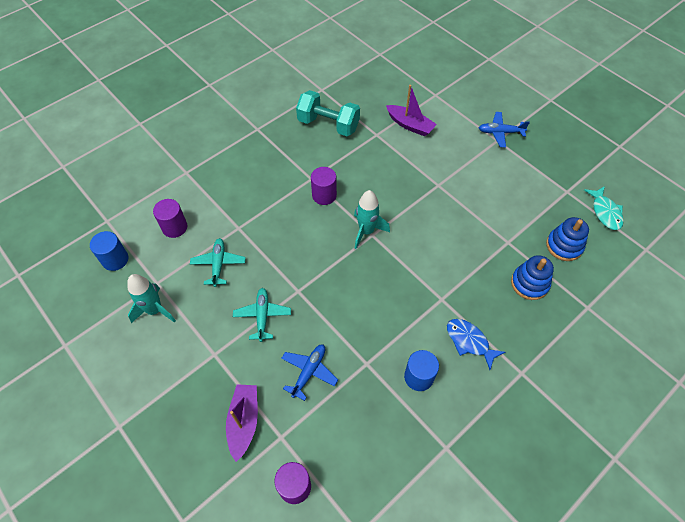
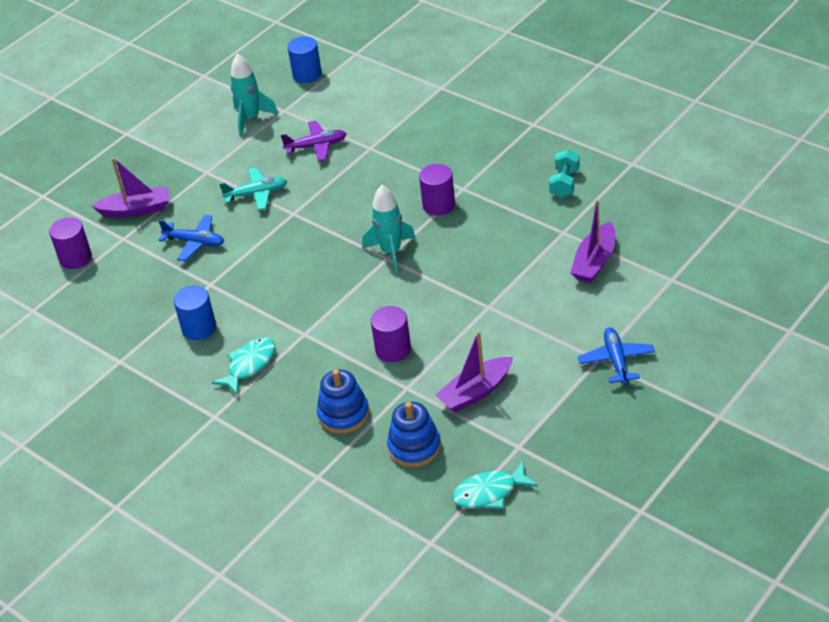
camera: 85 degrees right, 15 degrees down
(174, 227) = (359, 101): purple cylinder -> purple cylinder (393, 349)
(218, 264) = (316, 146): turquoise plane -> purple plane
(328, 125) = (564, 183): turquoise dumbbell -> turquoise dumbbell, size x0.58
(469, 341) = (249, 365): blue fish -> turquoise fish
(517, 205) = (476, 392): none -> purple boat

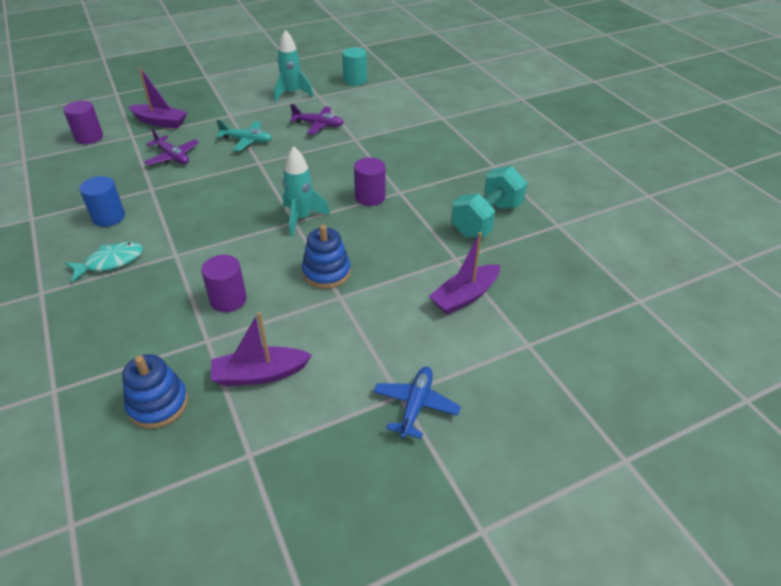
camera: 20 degrees right, 0 degrees up
(195, 242) = (173, 156): blue plane -> purple plane
(307, 74) = (355, 80): blue cylinder -> turquoise cylinder
(343, 414) = (133, 340): blue stacking toy -> blue stacking toy (326, 272)
(490, 492) = (177, 495): turquoise fish -> none
(564, 183) = (486, 219): turquoise dumbbell -> turquoise dumbbell, size x1.72

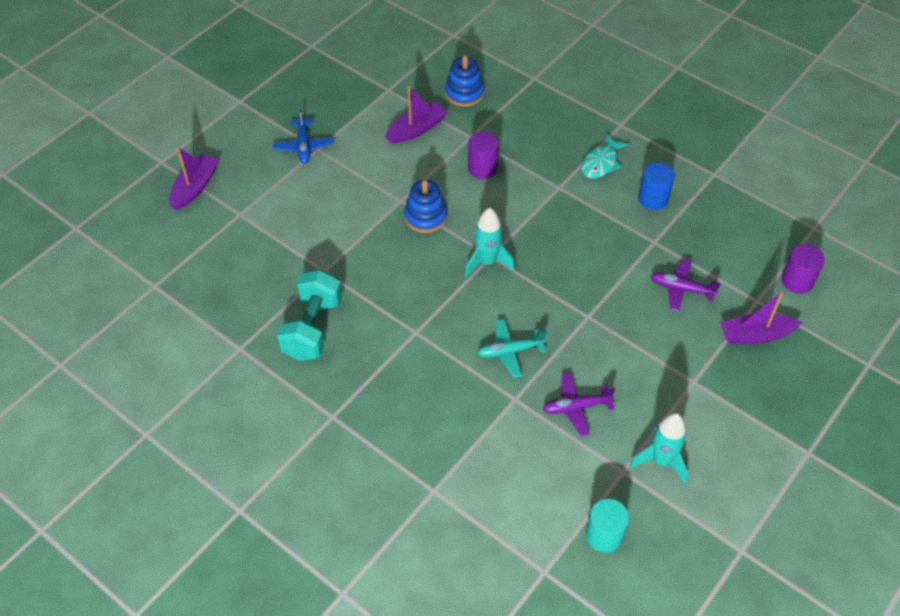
camera: 155 degrees right, 10 degrees up
(247, 141) = (631, 344): turquoise plane -> turquoise plane (510, 351)
(370, 197) = (441, 313): purple cylinder -> none
(465, 296) = (302, 236): purple boat -> purple boat (195, 187)

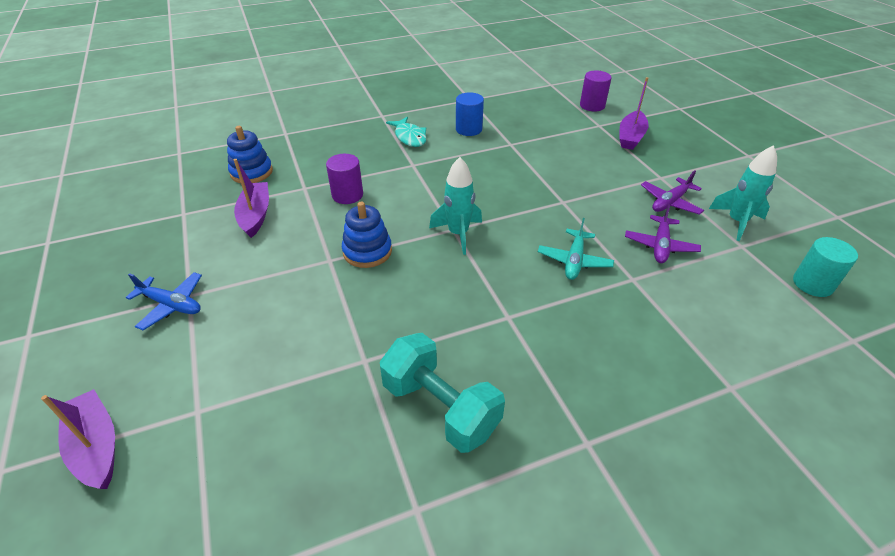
camera: 60 degrees left, 10 degrees down
(681, 289) = (566, 150): purple plane -> purple plane (670, 202)

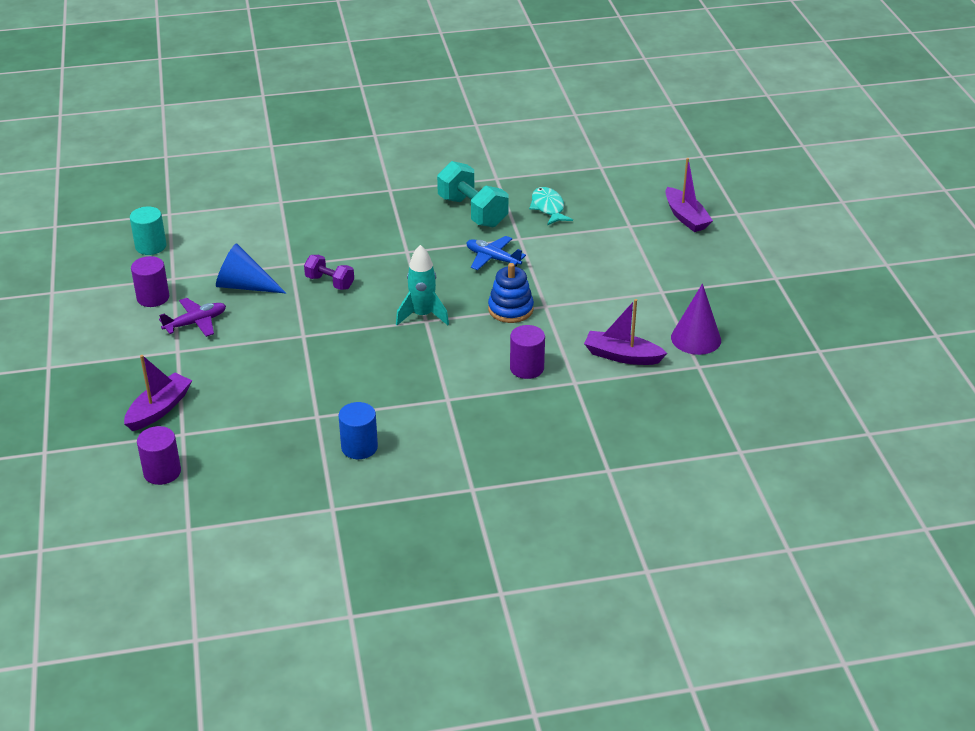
camera: 170 degrees left, 5 degrees down
(171, 305) = (673, 286): blue plane -> blue plane (492, 258)
(173, 241) = (696, 338): none -> purple cone
(251, 172) = (639, 410): blue stacking toy -> none
(255, 215) = (622, 356): purple boat -> purple boat turned 105 degrees clockwise
(409, 137) = (441, 443): turquoise fish -> turquoise fish (548, 208)
(574, 261) = (330, 282): turquoise plane -> purple dumbbell
(660, 245) = (244, 286): purple plane -> blue cone
(736, 222) = (153, 297): turquoise rocket -> purple cylinder

